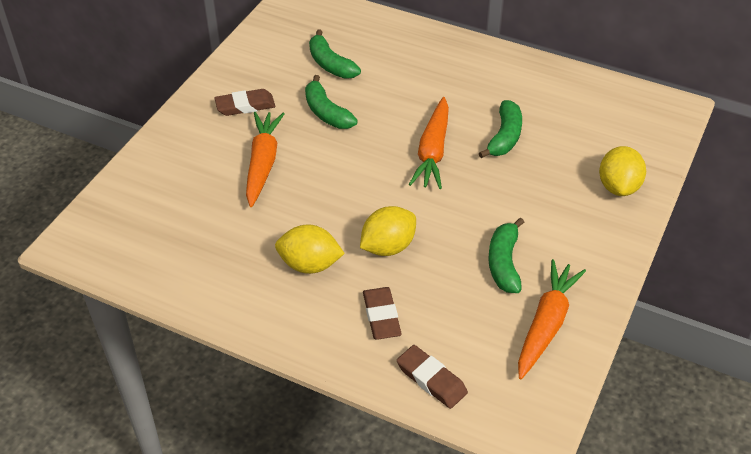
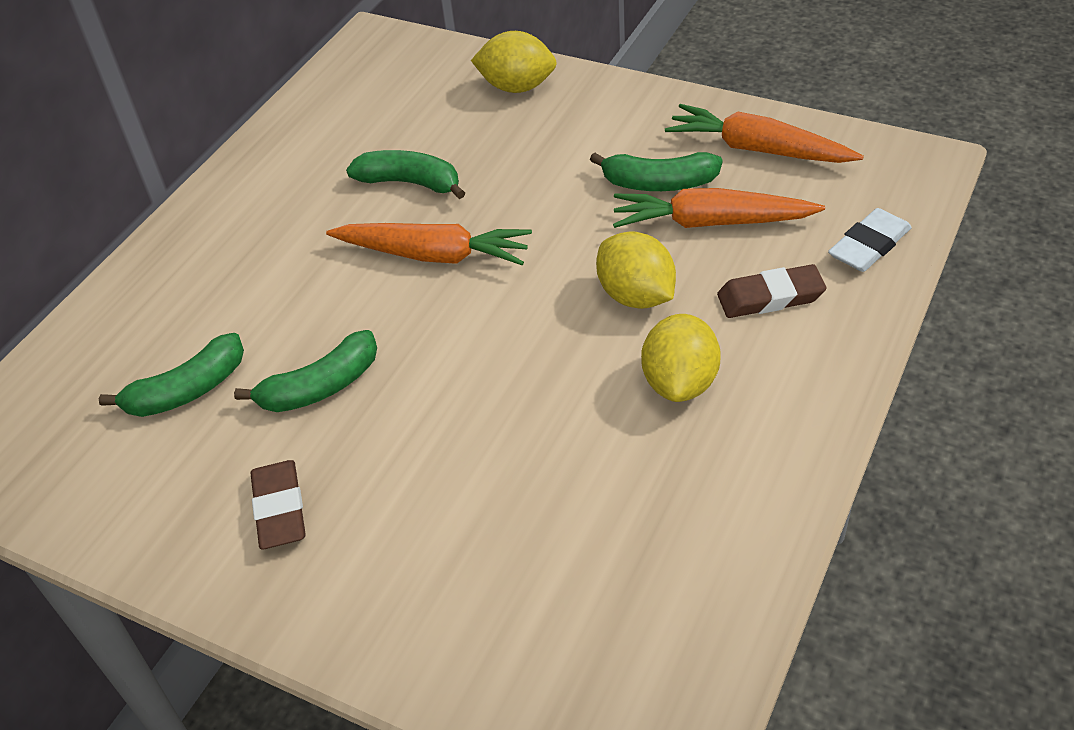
camera: 85 degrees left, 0 degrees up
(263, 163) = (444, 465): orange carrot -> orange carrot (711, 222)
(431, 379) = (869, 246): brown eraser -> white eraser

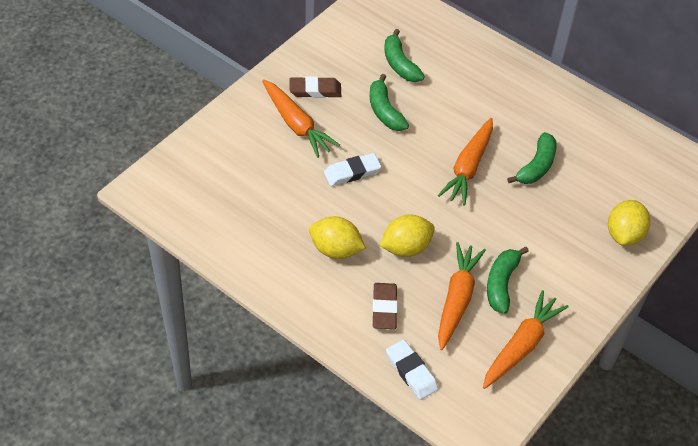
camera: 95 degrees right, 5 degrees up
(385, 517) = (296, 124): none -> orange carrot
(490, 400) = (352, 172): none -> white eraser

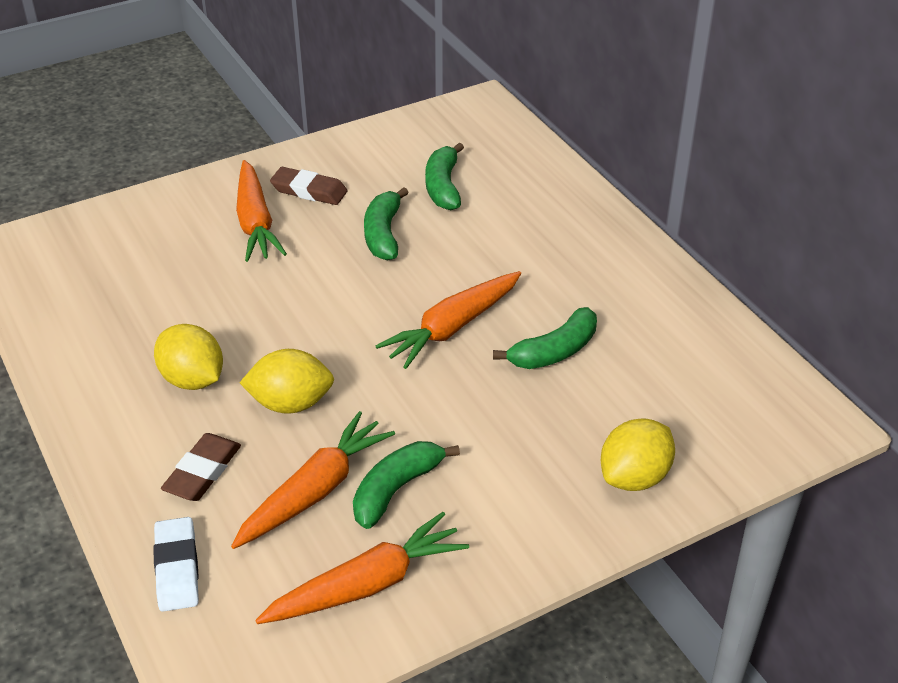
camera: 25 degrees right, 10 degrees down
(352, 172) = (286, 293): white eraser -> none

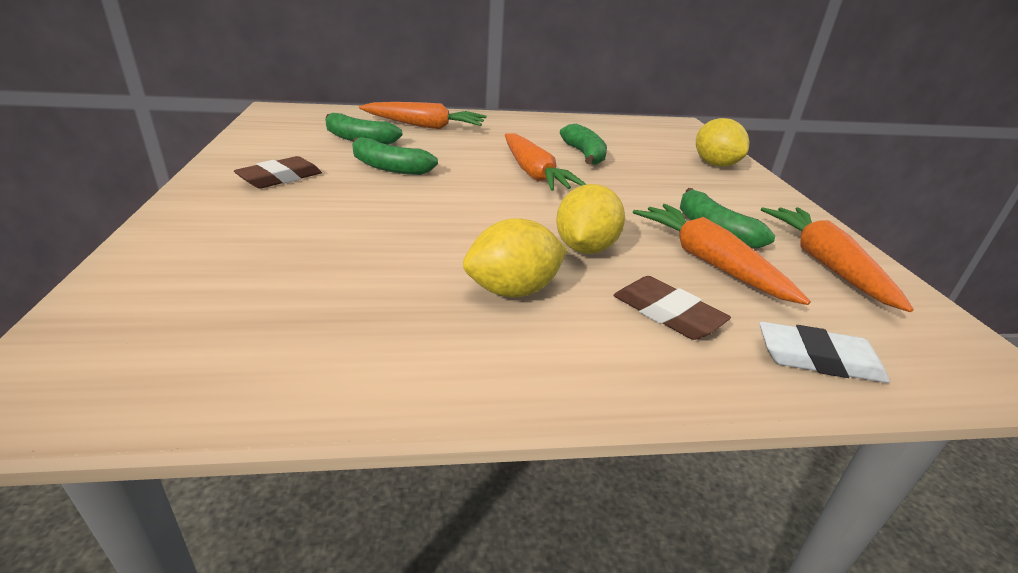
camera: 70 degrees left, 10 degrees down
(255, 222) = (288, 208): orange carrot -> orange carrot (424, 126)

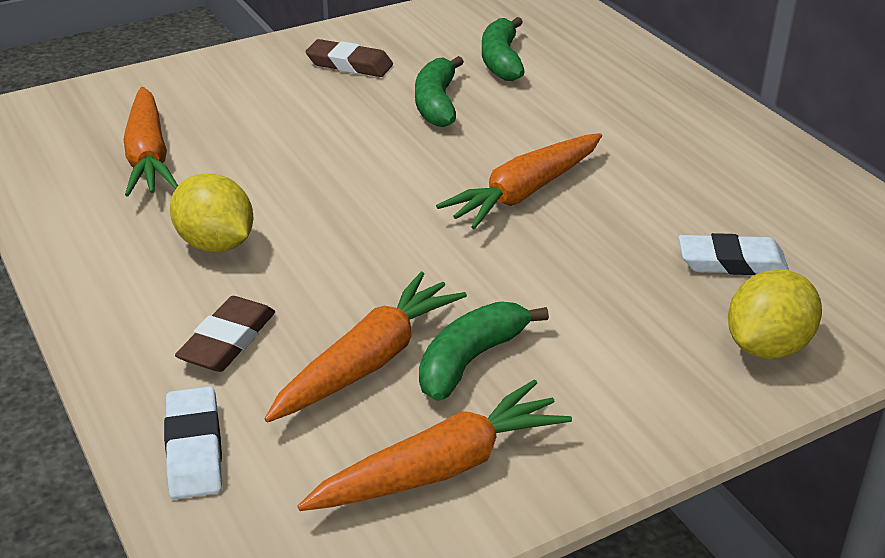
camera: 70 degrees right, 5 degrees up
(424, 126) = (604, 79): orange carrot -> orange carrot (148, 155)
(584, 155) = (649, 216): green banana -> none
(585, 248) = (335, 268): yellow lemon -> none
(640, 152) = (732, 262): none -> white eraser

